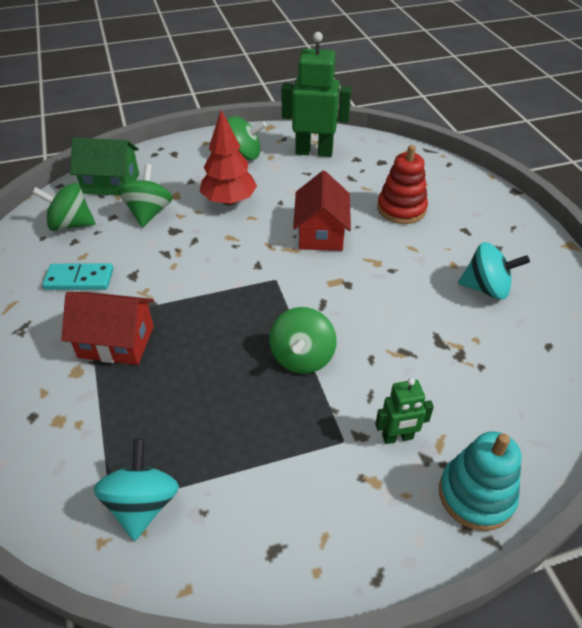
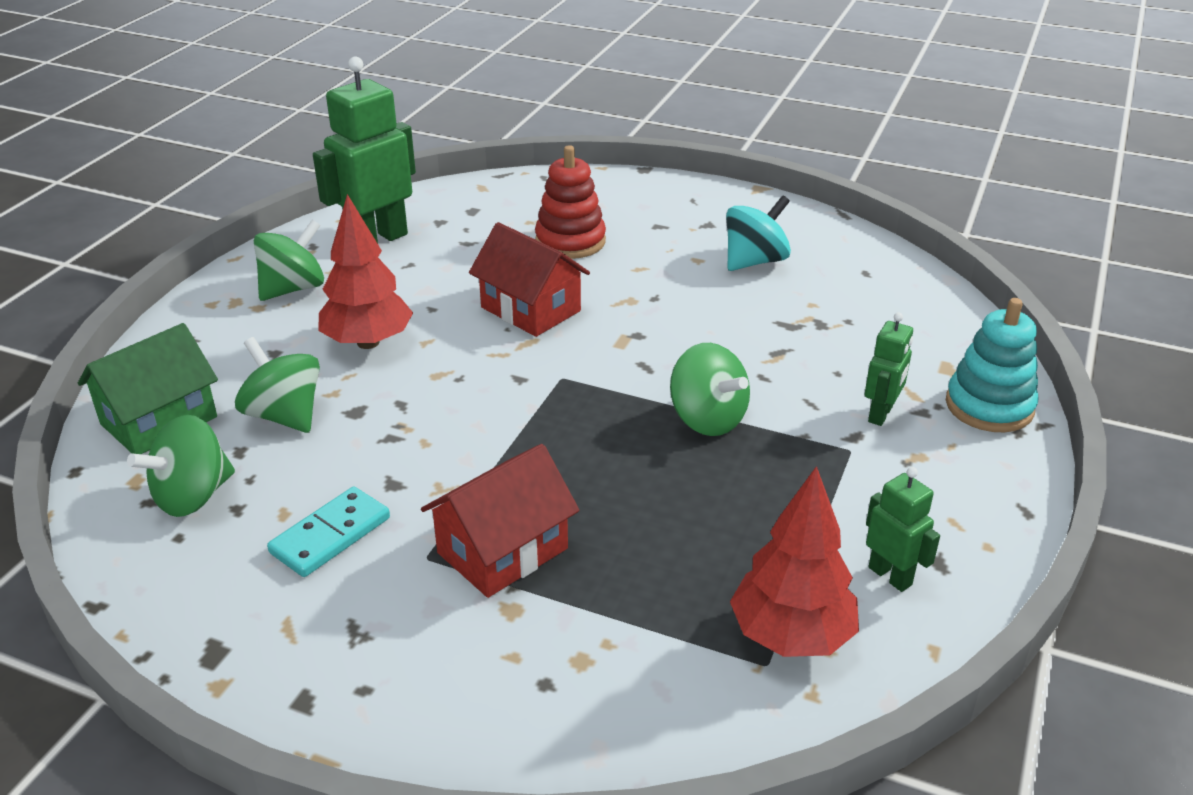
camera: 50 degrees left, 10 degrees down
(142, 504) = (791, 636): turquoise spinning top -> red tree
(237, 528) = (890, 576): none -> green robot

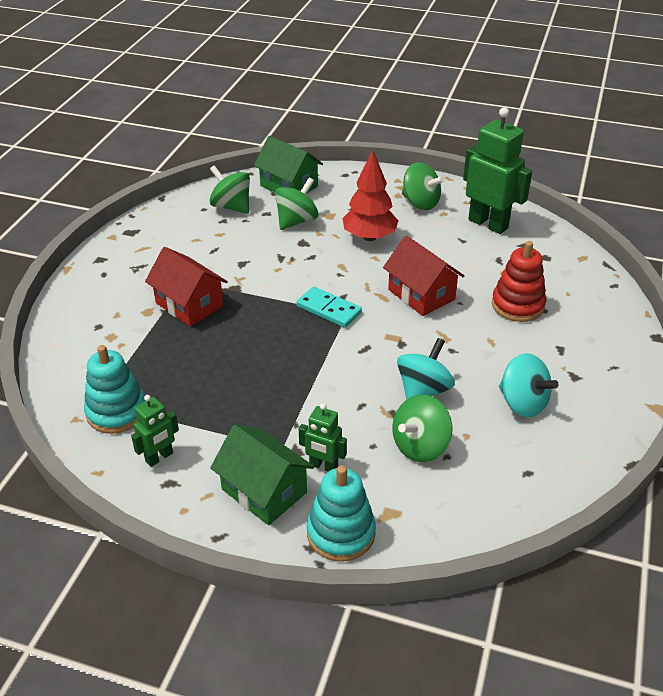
camera: 85 degrees right, 5 degrees up
(331, 535) = (203, 250): turquoise domino -> turquoise domino (328, 309)
(531, 309) = (421, 294): red house -> red house turned 75 degrees counterclockwise
(707, 419) = (309, 378): green spinning top -> green spinning top (420, 446)
(734, 326) = (423, 391): none -> turquoise spinning top
(791, 636) = (116, 412): red tree -> turquoise stacking toy
(935, 467) = (264, 491): none -> green house

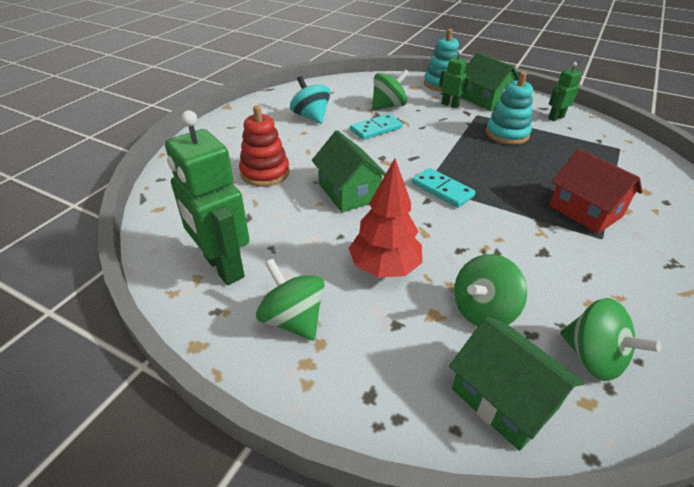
camera: 170 degrees left, 0 degrees up
(116, 412) = (601, 141): turquoise stacking toy -> turquoise stacking toy (507, 134)
(421, 294) = (349, 192): red house -> green house
(423, 391) = (376, 129): turquoise spinning top -> turquoise domino

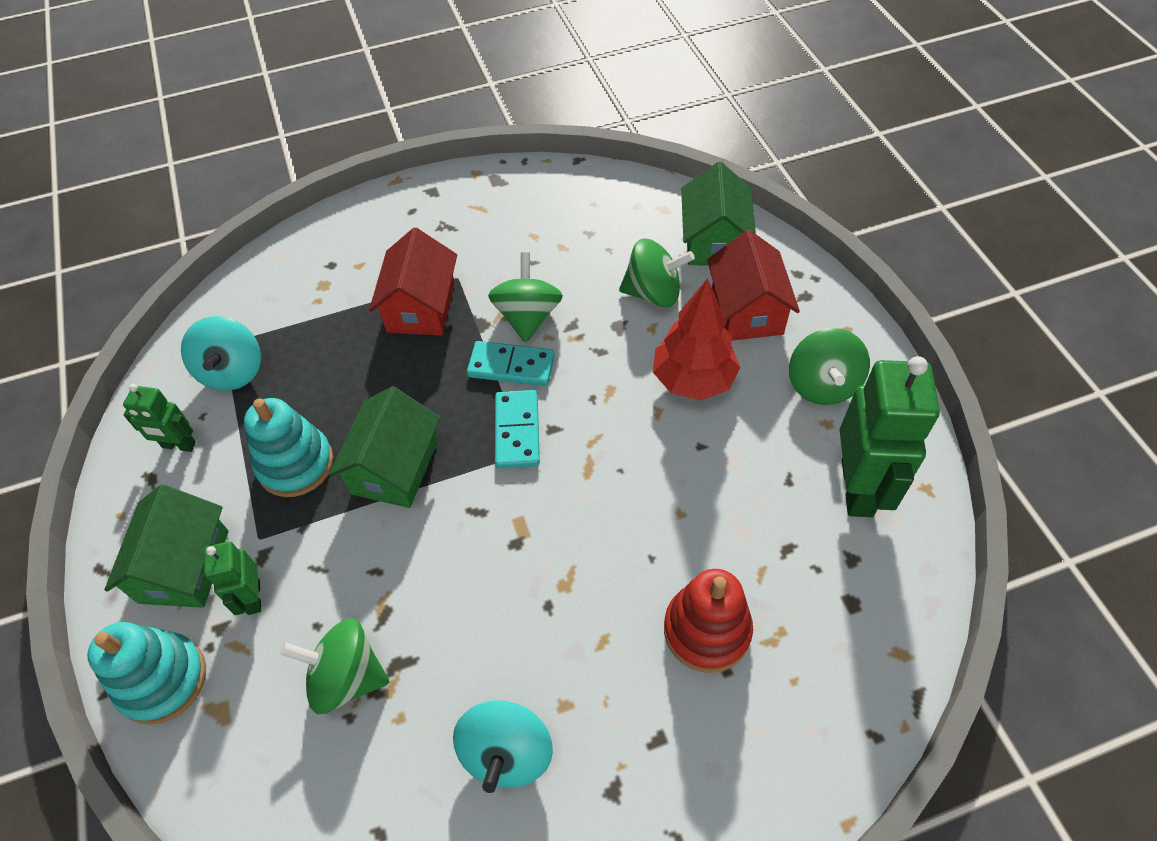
camera: 135 degrees left, 15 degrees up
(349, 192) = (629, 505): green house -> green house (394, 467)
(376, 129) = (446, 621): turquoise domino -> turquoise domino (511, 366)
(402, 344) = (746, 311): none -> red house
(593, 143) = (233, 371): none -> turquoise spinning top
(593, 357) = (620, 222): green spinning top -> green spinning top (527, 317)

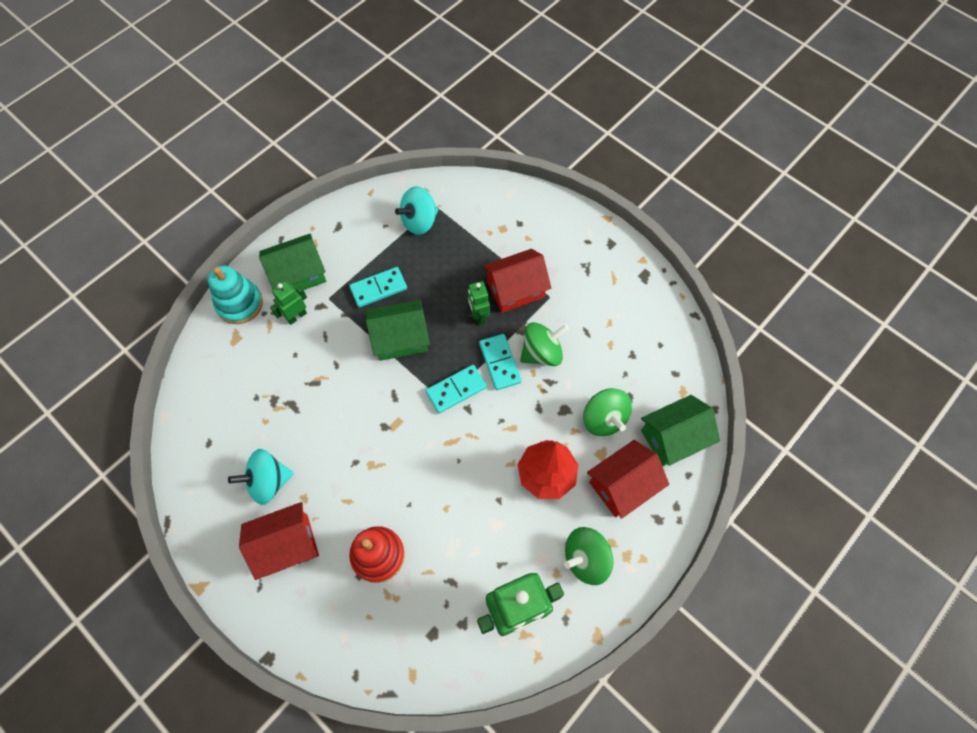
camera: 60 degrees right, 10 degrees up
(179, 445) = (362, 227): green robot -> green robot (478, 316)
(295, 464) = (378, 288): turquoise stacking toy -> turquoise domino
(347, 677) = (275, 384): green spinning top -> none
(627, 762) = (287, 544): none -> red house

